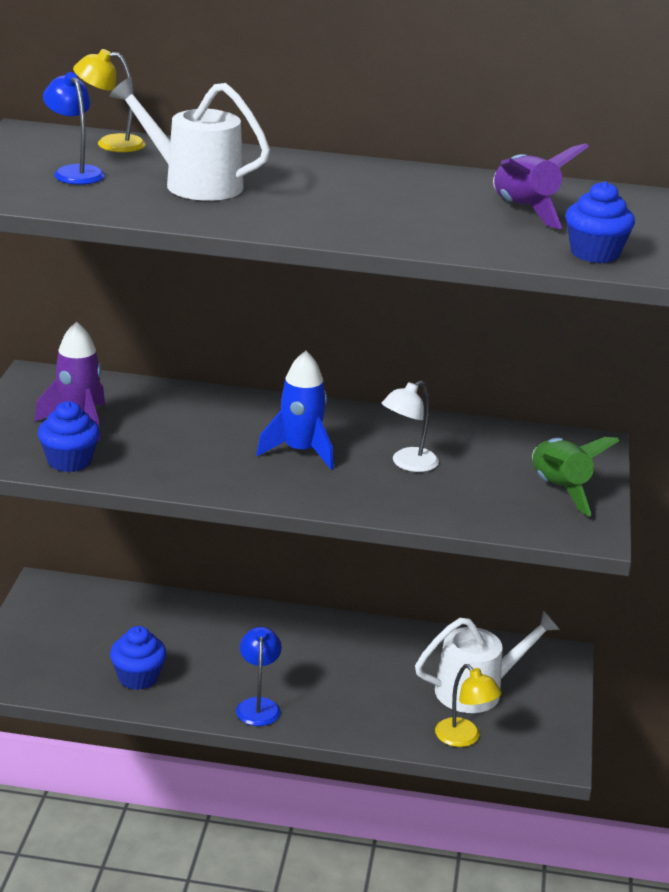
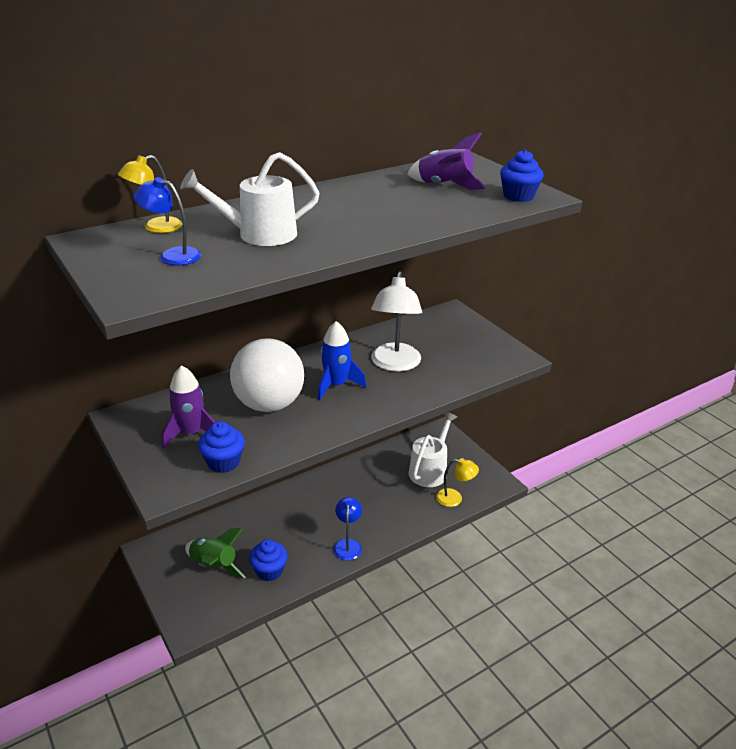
camera: 40 degrees left, 5 degrees up
(196, 434) = (269, 404): none -> white ball
(258, 705) = (348, 545): blue lamp -> blue lamp turned 45 degrees clockwise
(408, 464) = (395, 364): white lamp -> white lamp, size x1.72
(559, 490) = (475, 342): green rocket -> green rocket (214, 566)

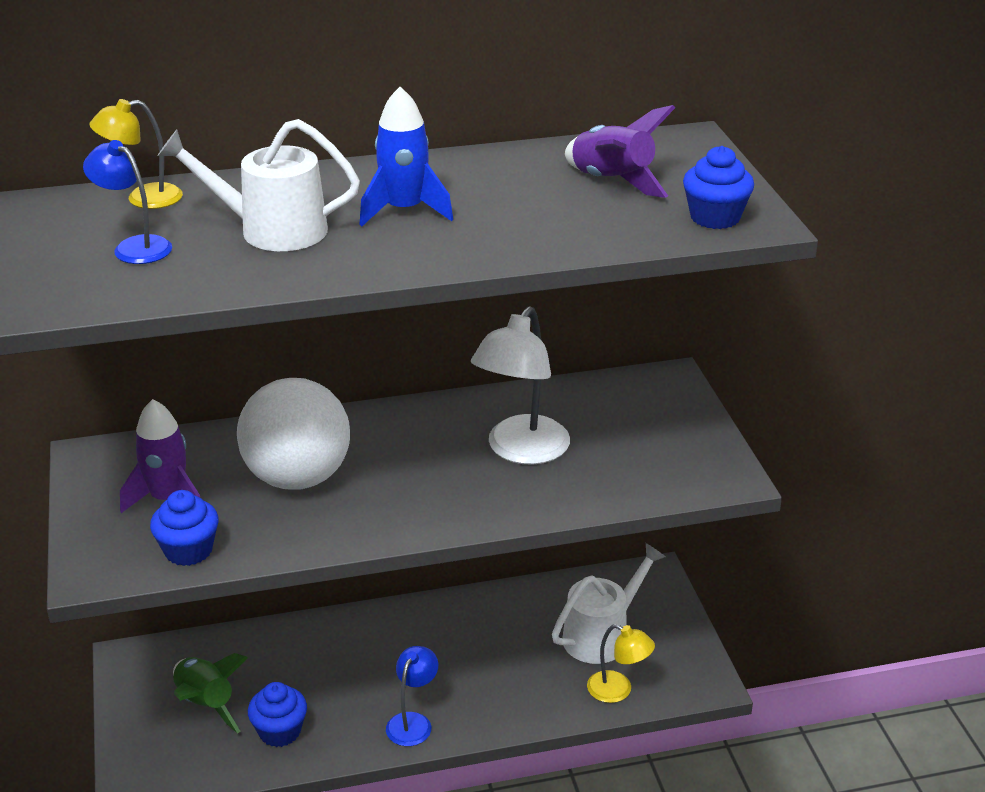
camera: 20 degrees right, 0 degrees up
(336, 385) = (412, 467): blue rocket -> blue rocket (404, 210)

